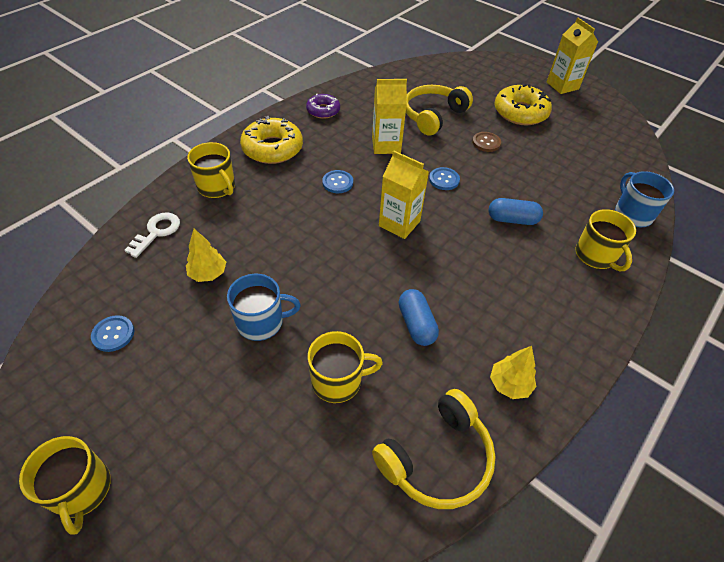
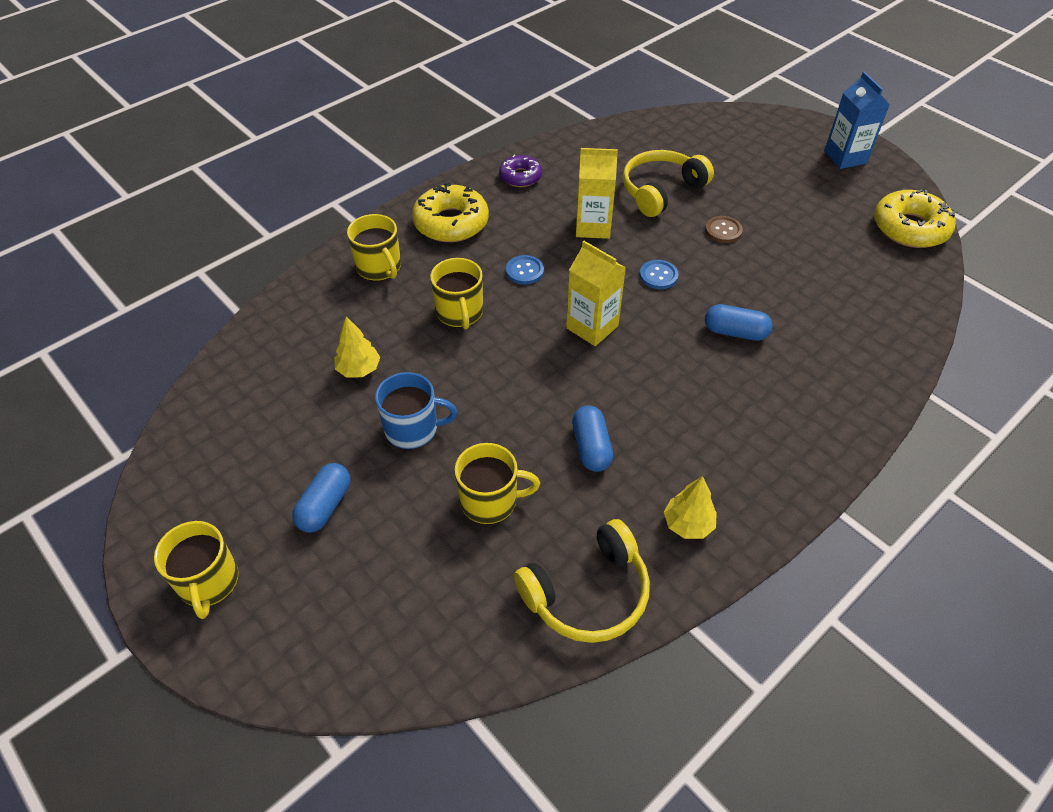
camera: 10 degrees right, 0 degrees up
(113, 334) = (250, 427): blue button -> none
(157, 232) = (305, 316): white key -> none
(189, 401) = (325, 506): none -> blue capsule
(520, 112) = (778, 192): yellow donut -> yellow donut (910, 228)
(562, 86) = (845, 157): yellow carton -> blue carton
(596, 256) = (832, 385): yellow mug -> yellow mug (460, 313)
(632, 214) = (895, 336): blue mug -> none

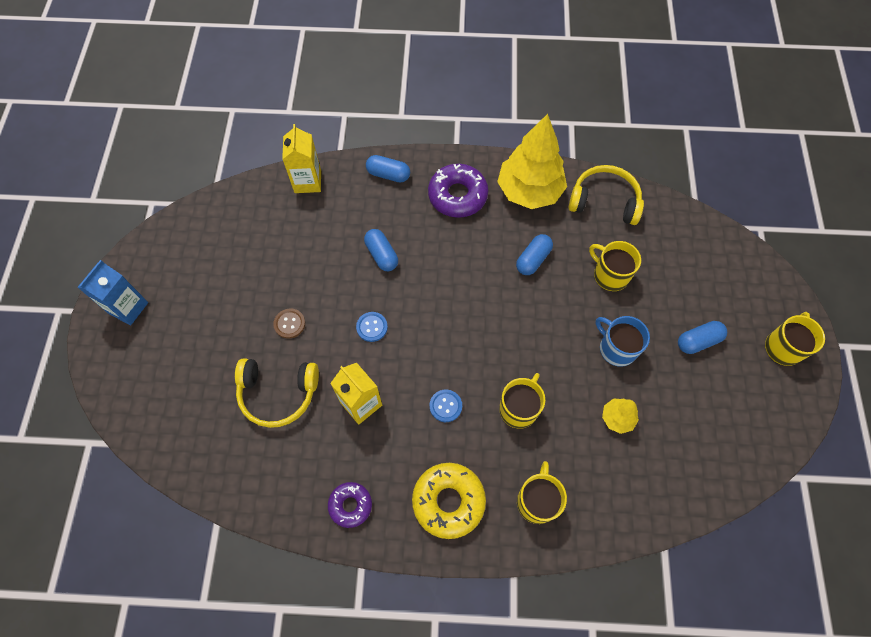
camera: 135 degrees left, 15 degrees up
(592, 327) = (453, 327): yellow carton -> yellow carton (308, 181)
(688, 524) = (529, 191): yellow tree -> yellow tree, size x2.20
(752, 448) = (457, 195): none -> purple donut
(847, 409) = (388, 174): none -> blue capsule
(910, 228) = (190, 228): yellow donut -> none

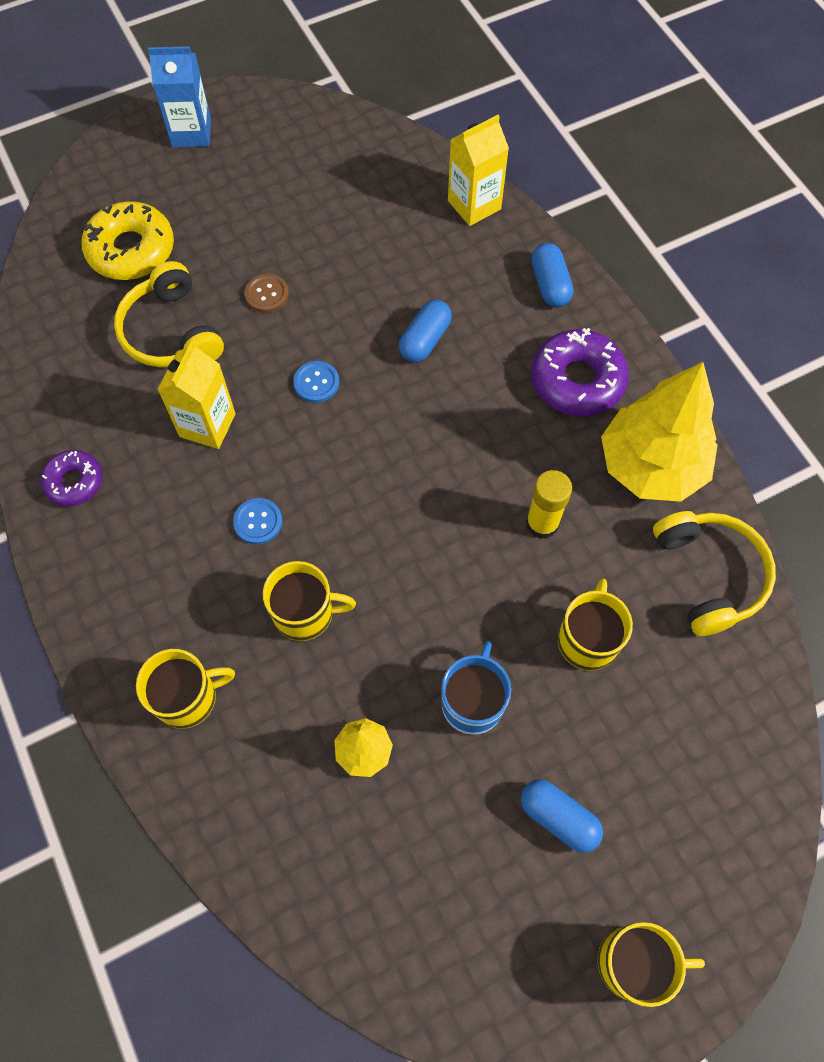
camera: 60 degrees right, 0 degrees up
(448, 501) = (133, 589): yellow donut -> yellow donut (131, 250)
(533, 259) = (542, 523): blue capsule -> yellow glue stick

